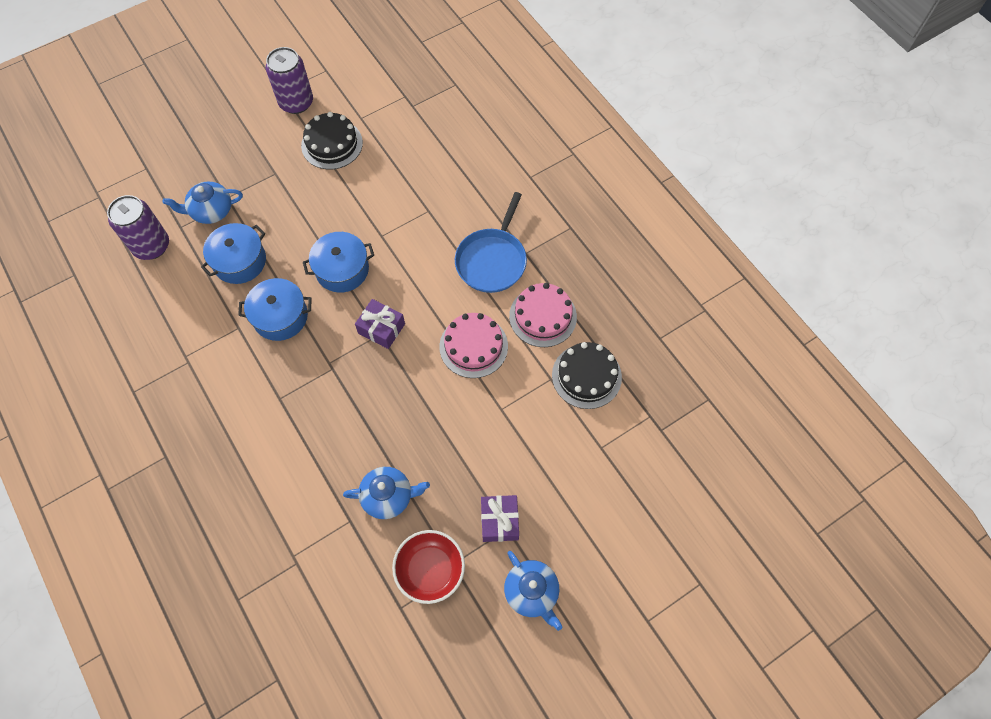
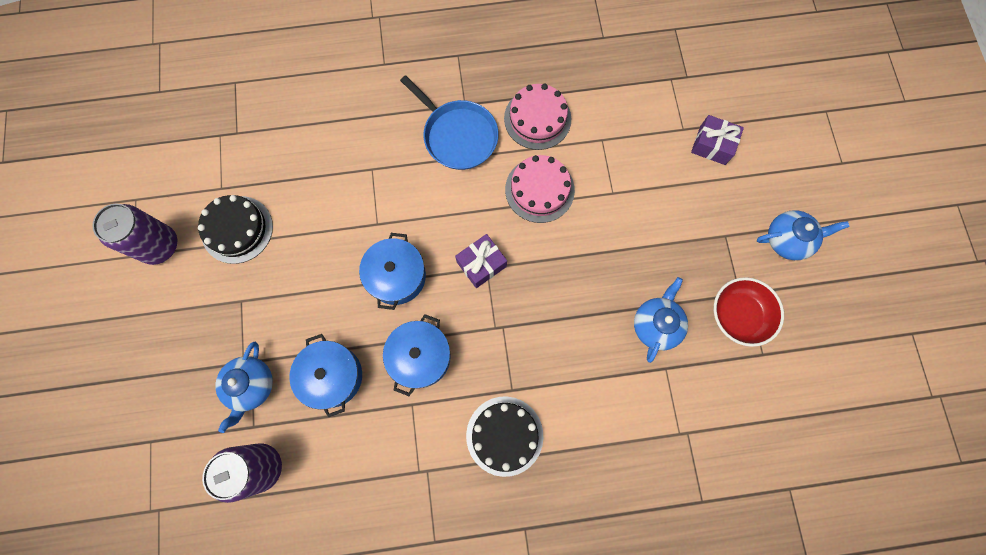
camera: 65 degrees left, 10 degrees up
(499, 521) = (716, 239): purple gift -> purple gift (712, 145)
(586, 376) = (612, 110): black cake -> black cake (504, 435)

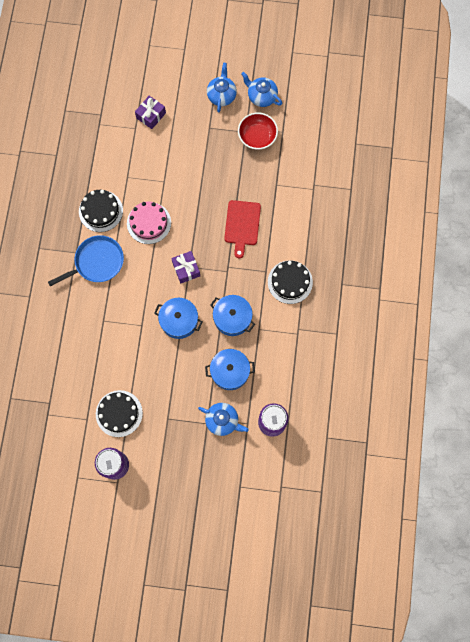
camera: 75 degrees left, 0 degrees up
(537, 119) = (101, 211): pink cake -> black cake
(578, 331) = (242, 225): none -> red cutting board
(656, 324) = (250, 182): blue teapot -> blue teapot (261, 96)

